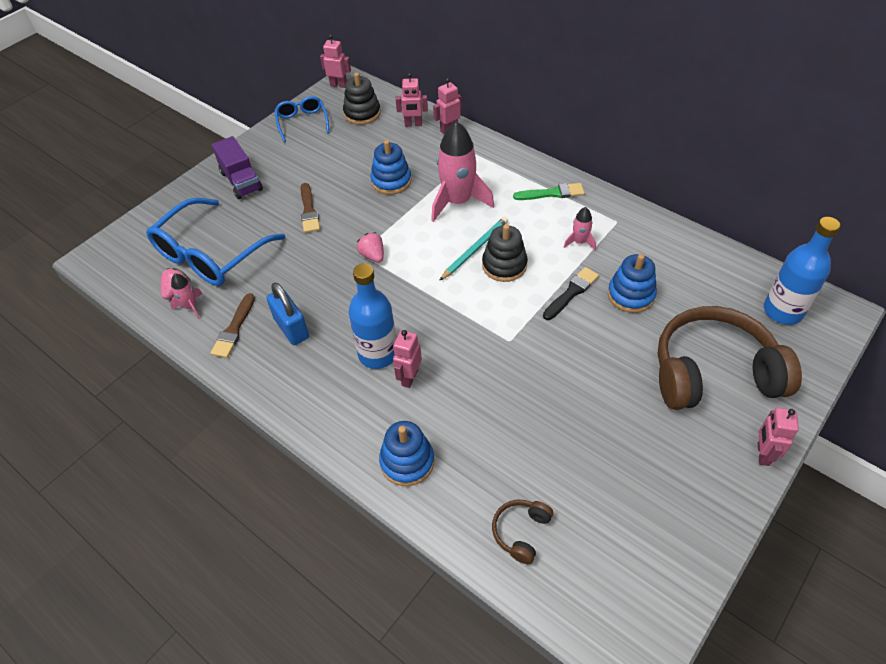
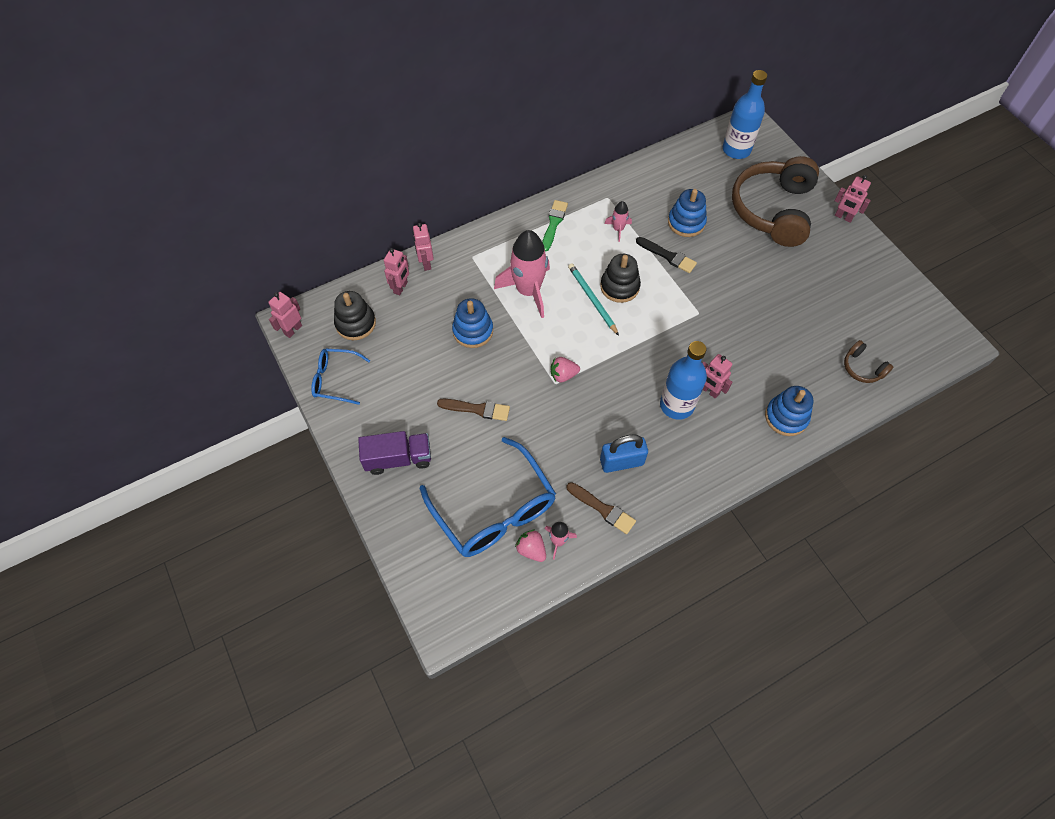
camera: 70 degrees left, 10 degrees up
(571, 292) = (668, 256): black brush -> black brush turned 150 degrees clockwise

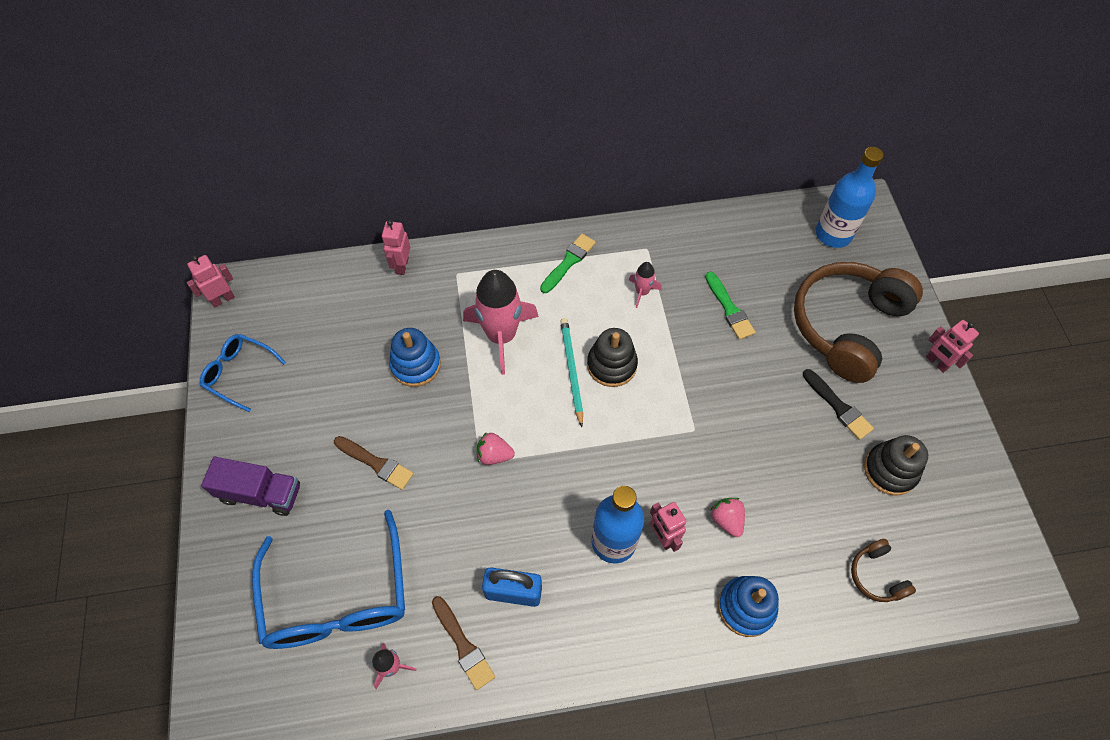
camera: 20 degrees right, 0 degrees up
(355, 323) = (292, 313): black stacking toy -> black stacking toy (890, 470)
(401, 287) = (360, 286): pink robot -> none
(531, 549) = (356, 665): pink strawberry -> pink strawberry (726, 520)
(668, 256) = (688, 344): black brush -> black brush (838, 406)
(686, 222) = (729, 309): blue stacking toy -> green brush

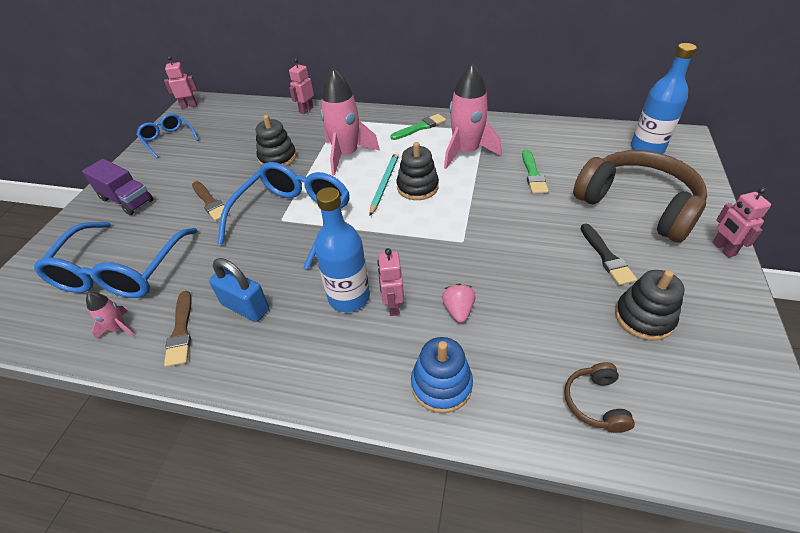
camera: 25 degrees right, 15 degrees down
(416, 365) = (277, 158): blue stacking toy -> black stacking toy
(494, 455) = (294, 218): pink strawberry -> blue glasses
(642, 292) = (466, 152): pink rocket -> pink rocket, size x2.14
(846, 325) = (637, 205): brown headphones -> brown headphones turned 75 degrees clockwise

